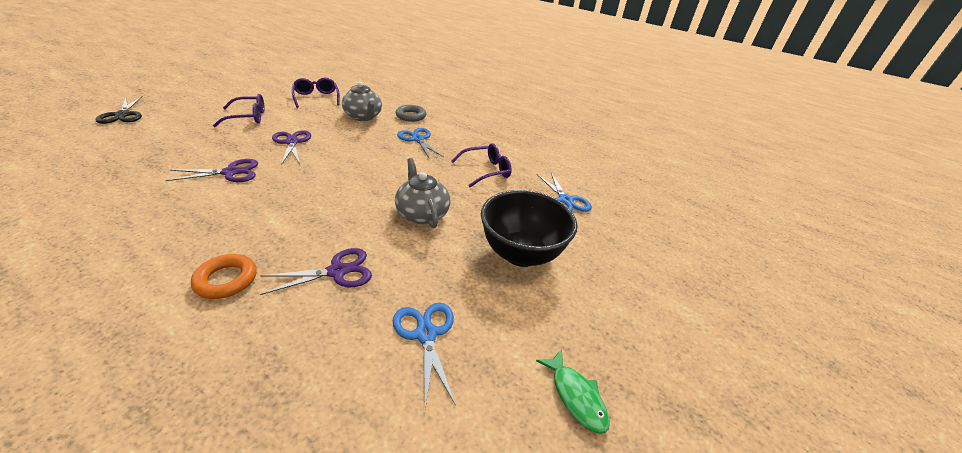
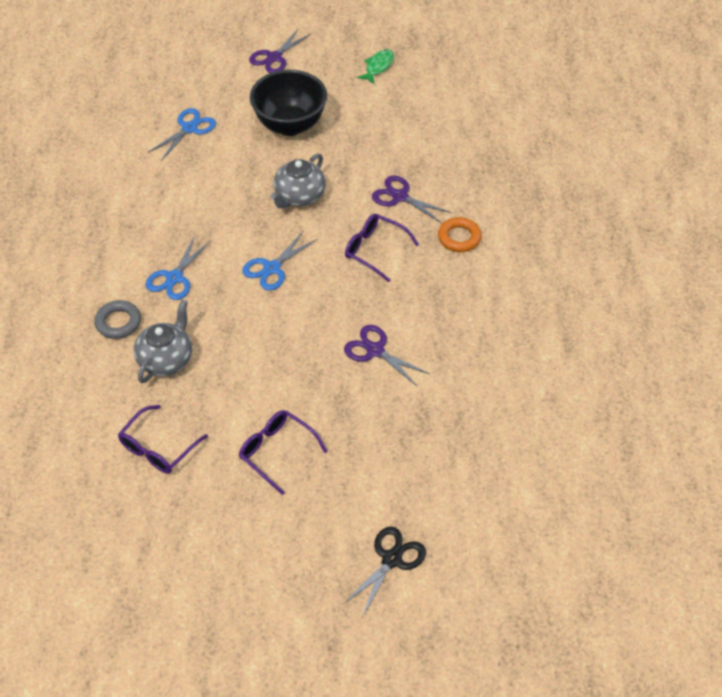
camera: 120 degrees left, 15 degrees up
(292, 142) = (286, 362): purple scissors -> purple scissors (274, 57)
(426, 334) = (400, 132): blue scissors -> blue scissors (272, 268)
(486, 171) = (189, 195): purple glasses -> purple glasses (374, 250)

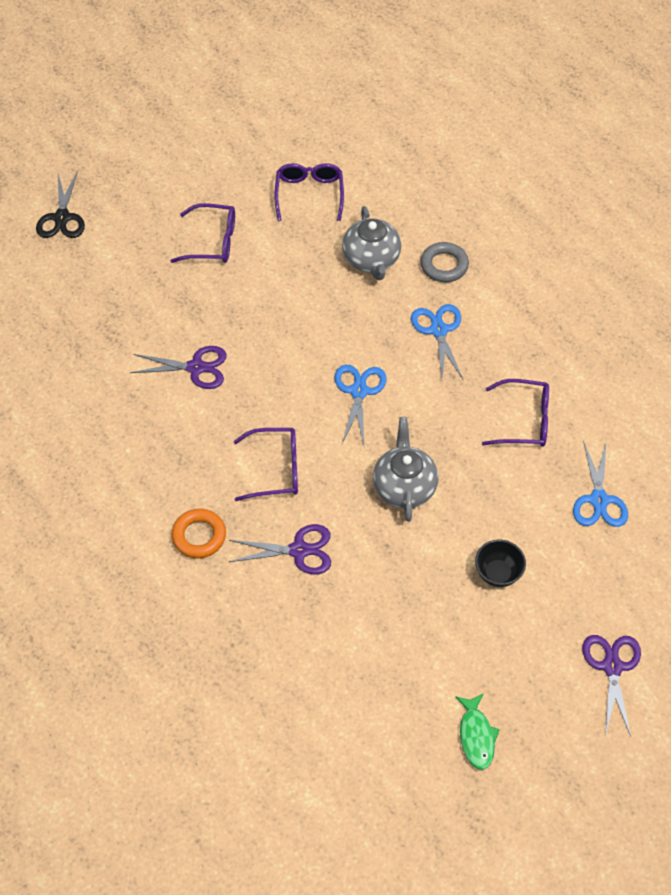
camera: 145 degrees right, 5 degrees up
(182, 191) = (524, 421): none -> purple glasses
(290, 125) = (498, 573): black bowl -> black bowl, size x0.48

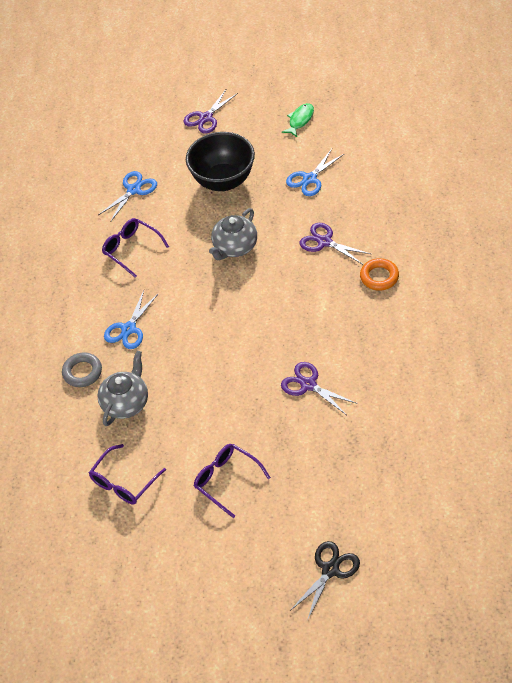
camera: 140 degrees left, 5 degrees down
(276, 469) = (304, 293): purple glasses -> none
(359, 391) = (214, 315): blue scissors -> blue scissors (310, 179)
(498, 573) = (223, 181): black bowl -> black bowl, size x2.07

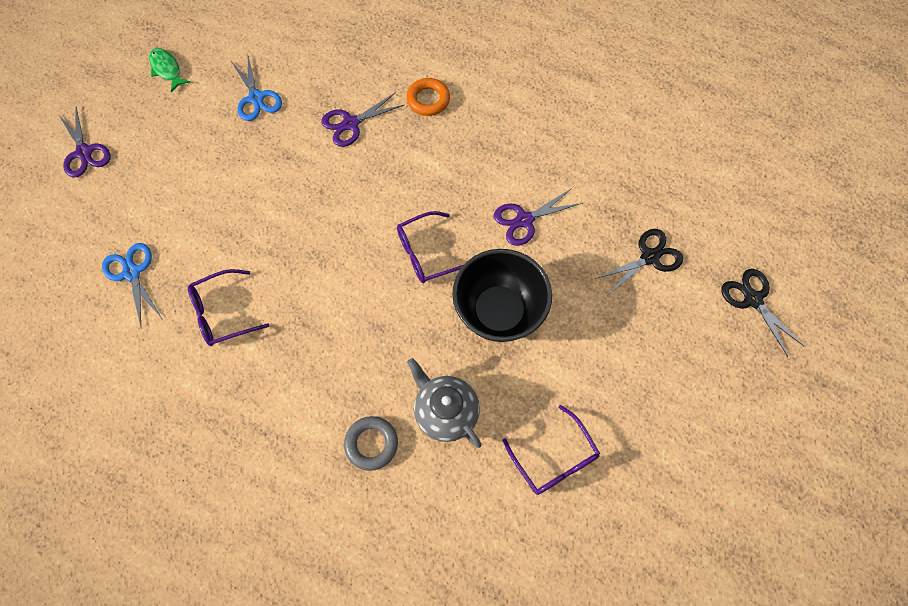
camera: 70 degrees left, 15 degrees up
(129, 329) = (340, 365): blue scissors -> none
(223, 181) = (194, 176): black bowl -> black bowl (499, 311)
(226, 480) = (603, 349): purple glasses -> purple glasses (427, 253)
(235, 247) = (298, 207): grey teapot -> none
(326, 481) = (649, 257): none -> black scissors

